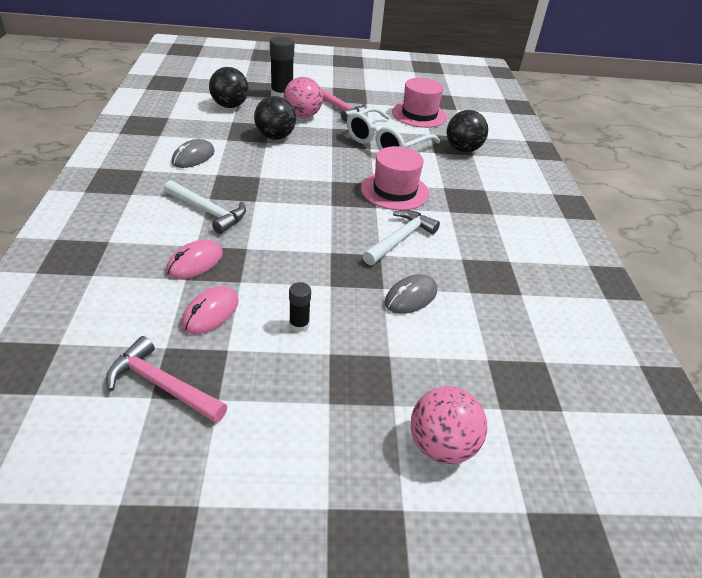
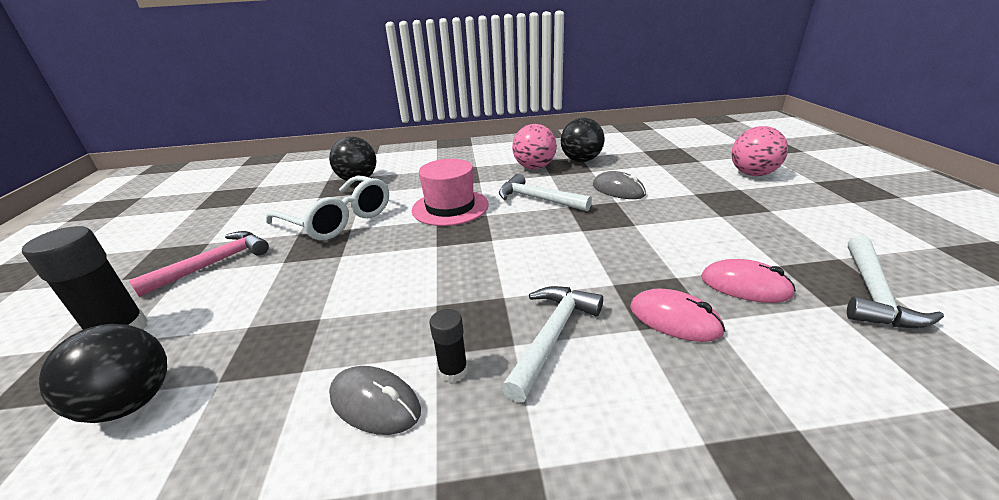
camera: 90 degrees left, 10 degrees down
(162, 385) = (873, 294): pink hammer -> white hammer
(275, 137) = (303, 311): black ball -> black ball (581, 160)
(299, 324) = (703, 233): black glue stick -> black glue stick (453, 371)
(302, 116) = (229, 294): pink ball -> pink ball (534, 167)
(419, 114) = (263, 205): pink hat -> none

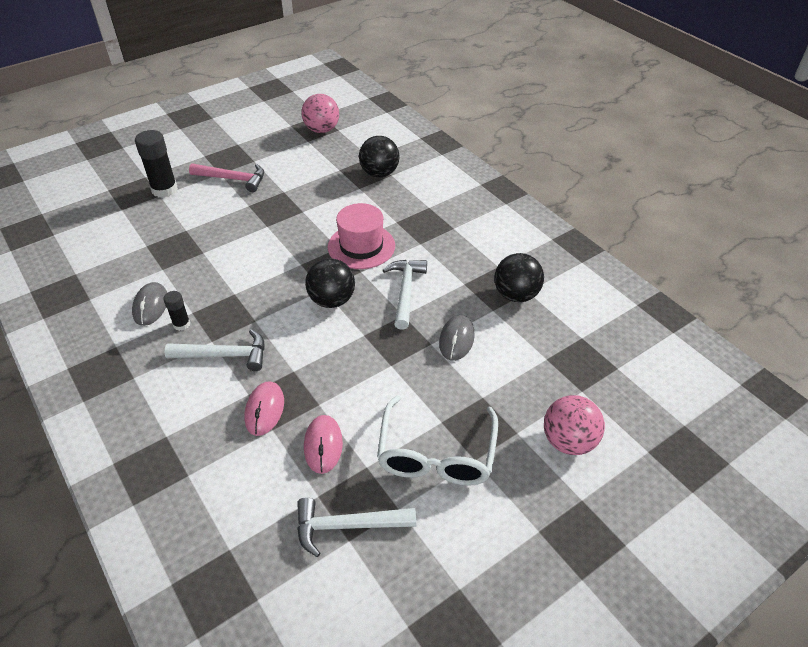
camera: 60 degrees right, 15 degrees up
(131, 403) = (125, 228): black ball -> black ball (332, 300)
(338, 219) = (311, 199): white glasses -> white glasses (436, 454)
(534, 167) = (475, 267): pink ball -> pink ball (322, 130)

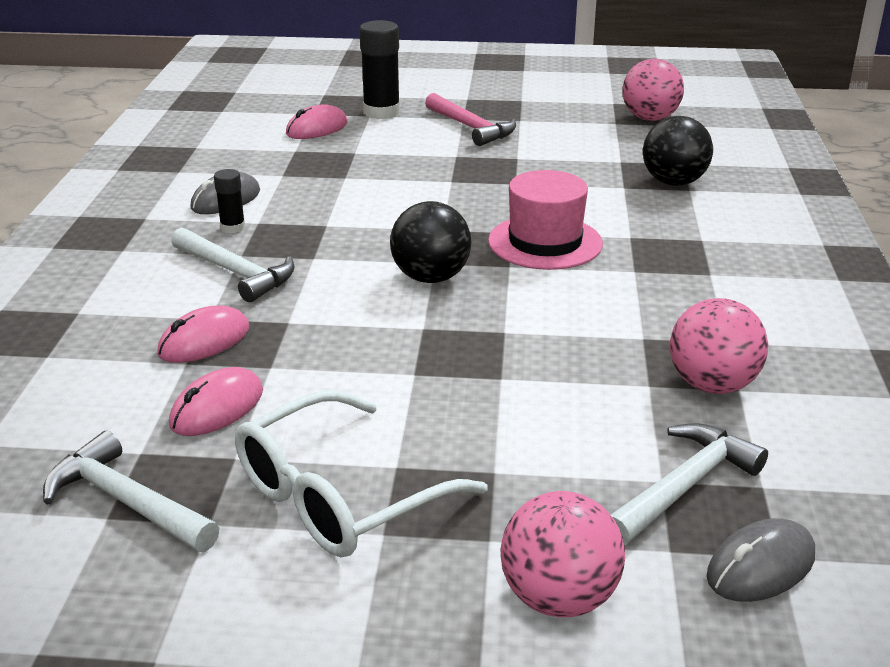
camera: 40 degrees right, 15 degrees down
(139, 221) = (317, 129): none -> pink mouse
(405, 291) = (542, 309): white hammer -> white hammer (684, 486)
(456, 339) = (545, 391): grey mouse -> grey mouse (760, 566)
(516, 295) = (712, 385): black ball -> pink ball

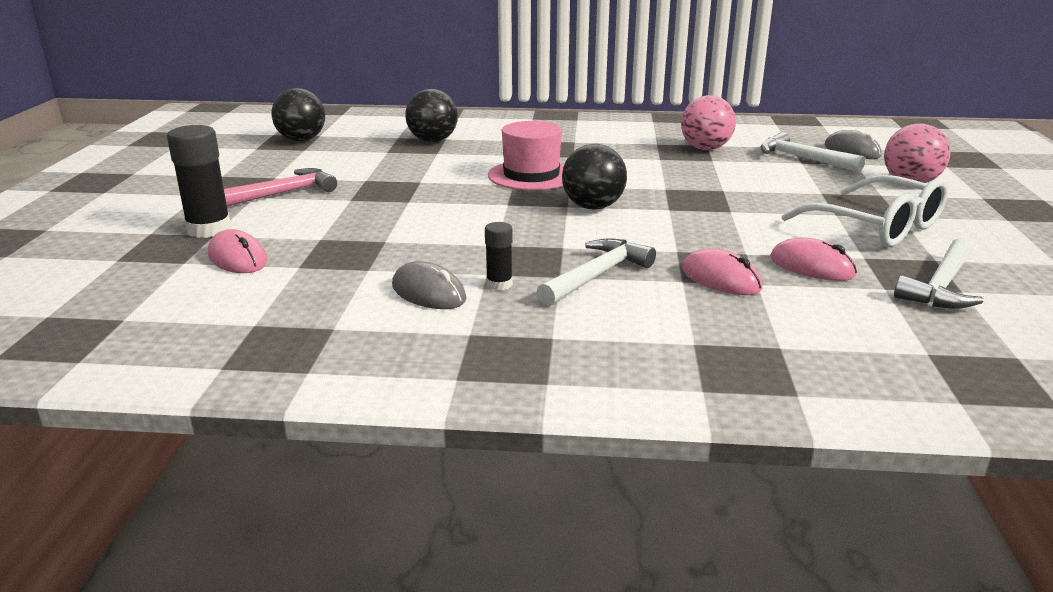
camera: 90 degrees left, 5 degrees down
(650, 118) = (301, 140): pink ball -> black ball

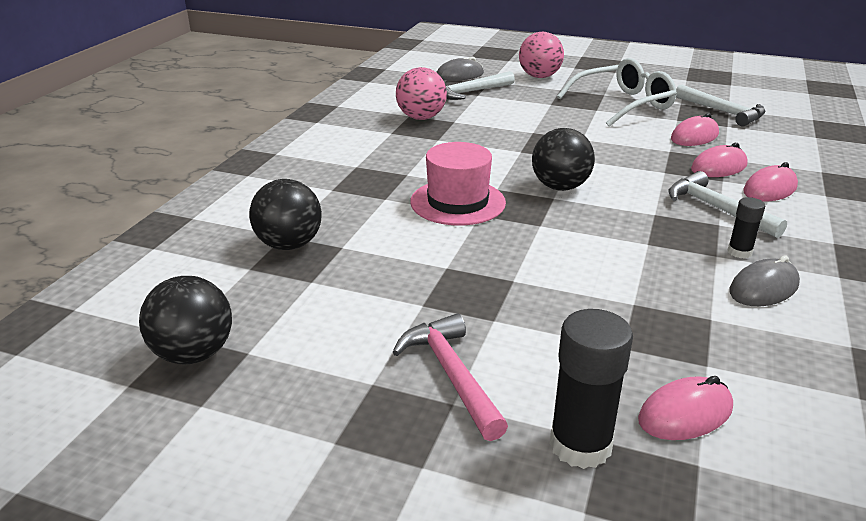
camera: 75 degrees left, 5 degrees up
(679, 307) = (770, 189): none -> pink mouse

